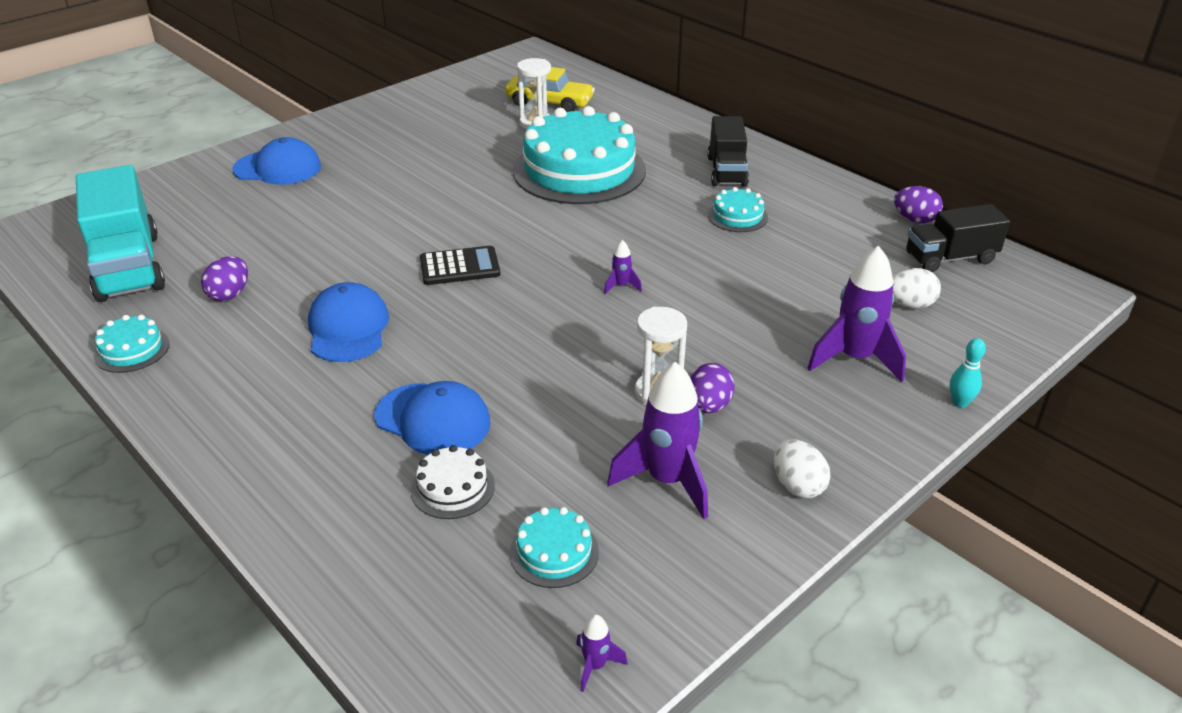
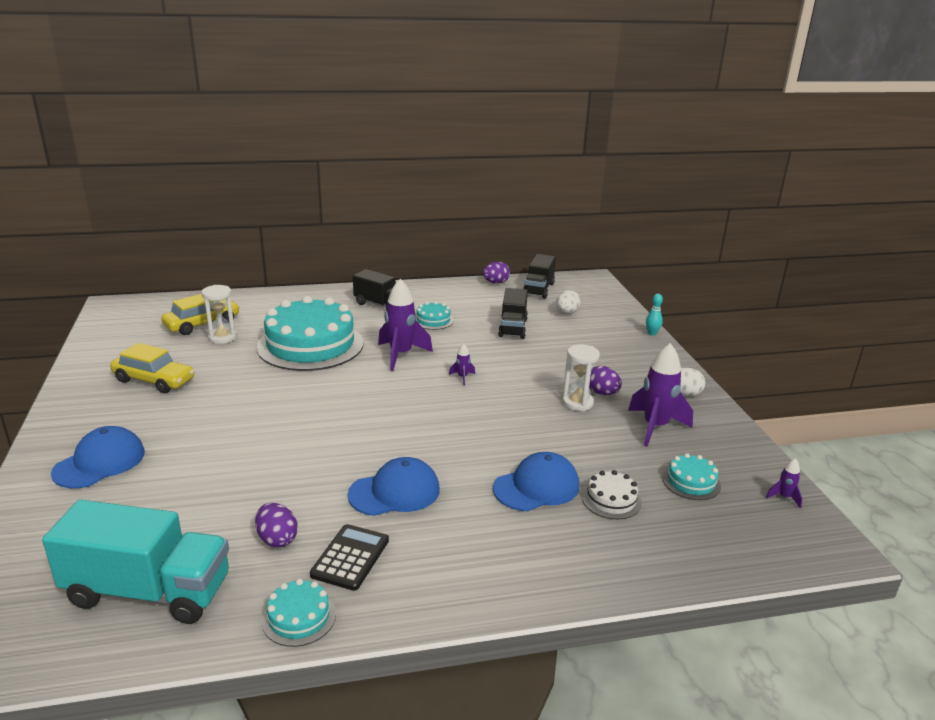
camera: 60 degrees left, 10 degrees down
(348, 328) = (394, 492): blue cap -> blue cap turned 135 degrees clockwise
(422, 130) = (154, 380): none -> yellow car
(460, 267) = (371, 424): black calculator -> black calculator (350, 557)
(799, 277) = (513, 328): none -> black truck
(855, 359) = (597, 342): purple rocket -> purple rocket (401, 355)

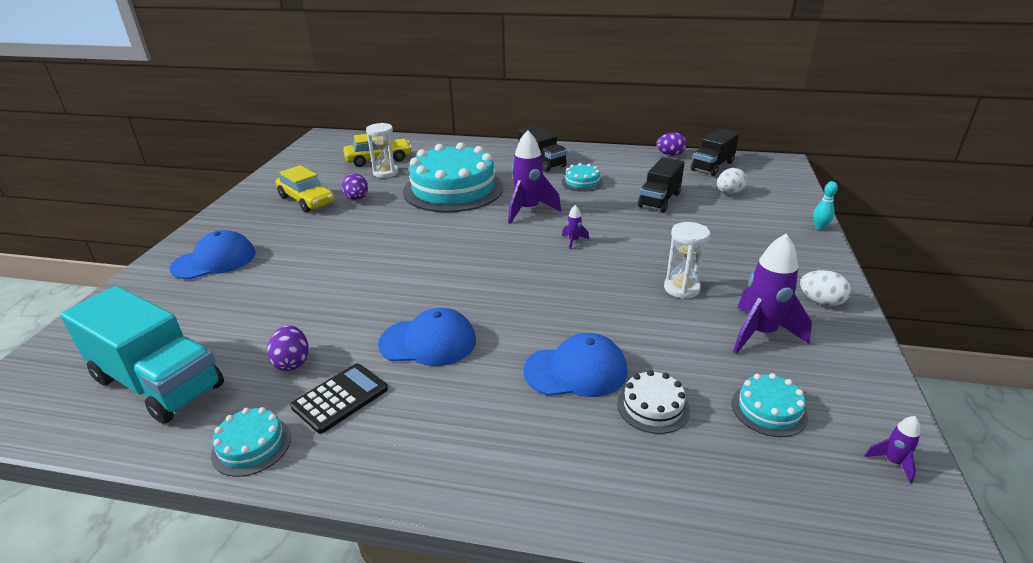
camera: 25 degrees right, 5 degrees up
(602, 393) = (717, 283): purple egg -> purple egg (357, 199)

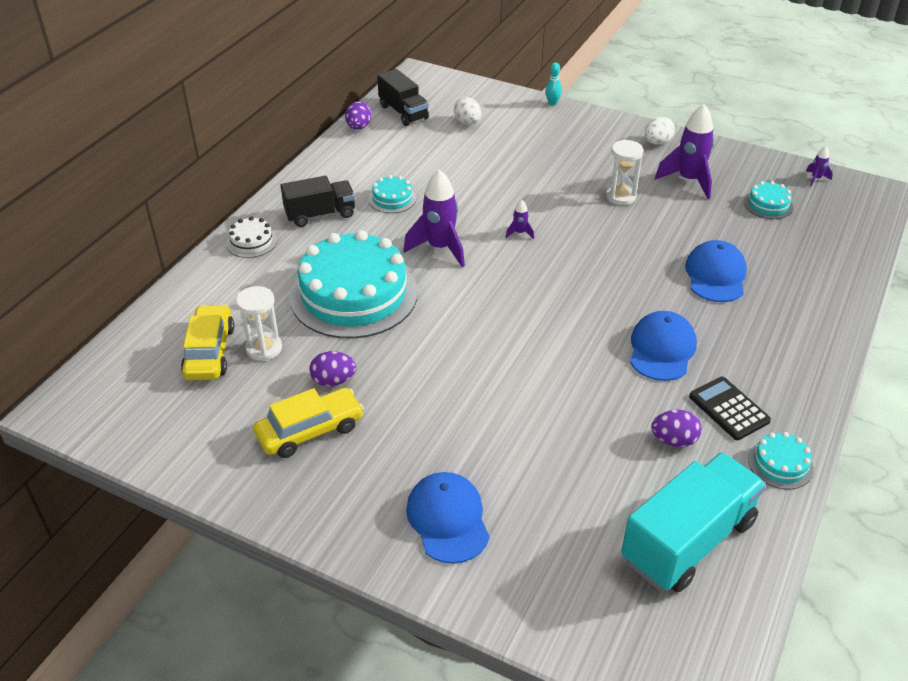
camera: 75 degrees left, 10 degrees up
(653, 406) = (759, 250): white cake -> white cake (251, 242)
(659, 200) = (461, 163): black truck -> none

